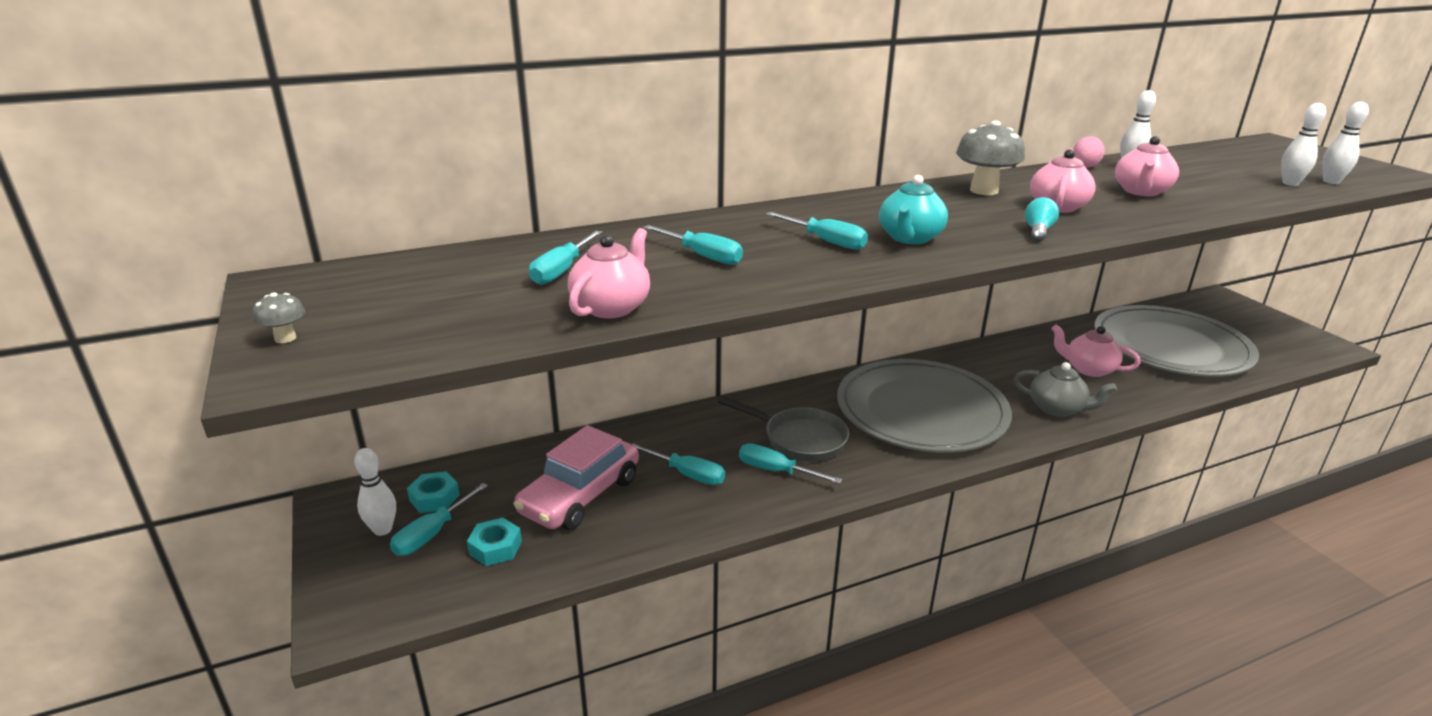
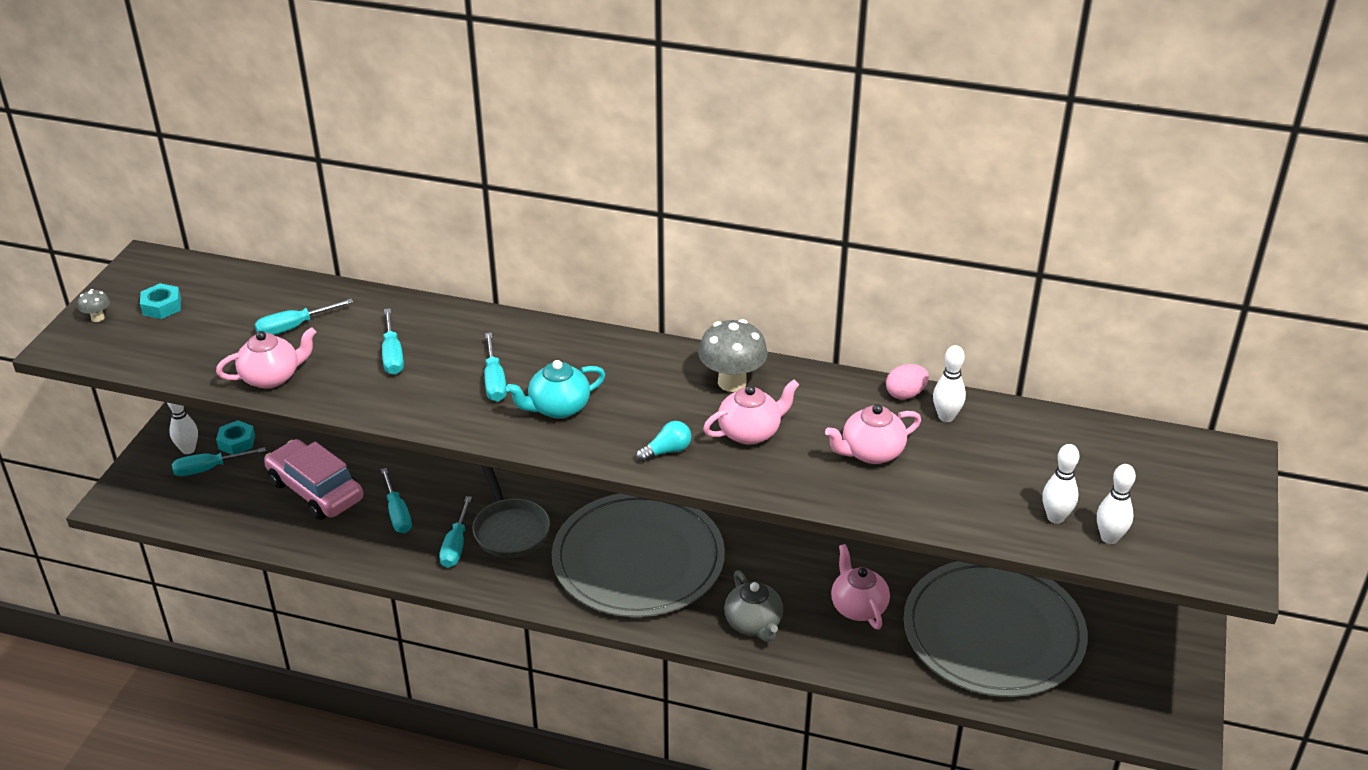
camera: 40 degrees right, 10 degrees up
(495, 547) = (229, 499): turquoise nut -> turquoise nut (162, 306)
(580, 495) = (315, 490): pink car -> pink car turned 60 degrees clockwise
(776, 471) = (456, 545): turquoise screwdriver -> turquoise screwdriver turned 150 degrees counterclockwise

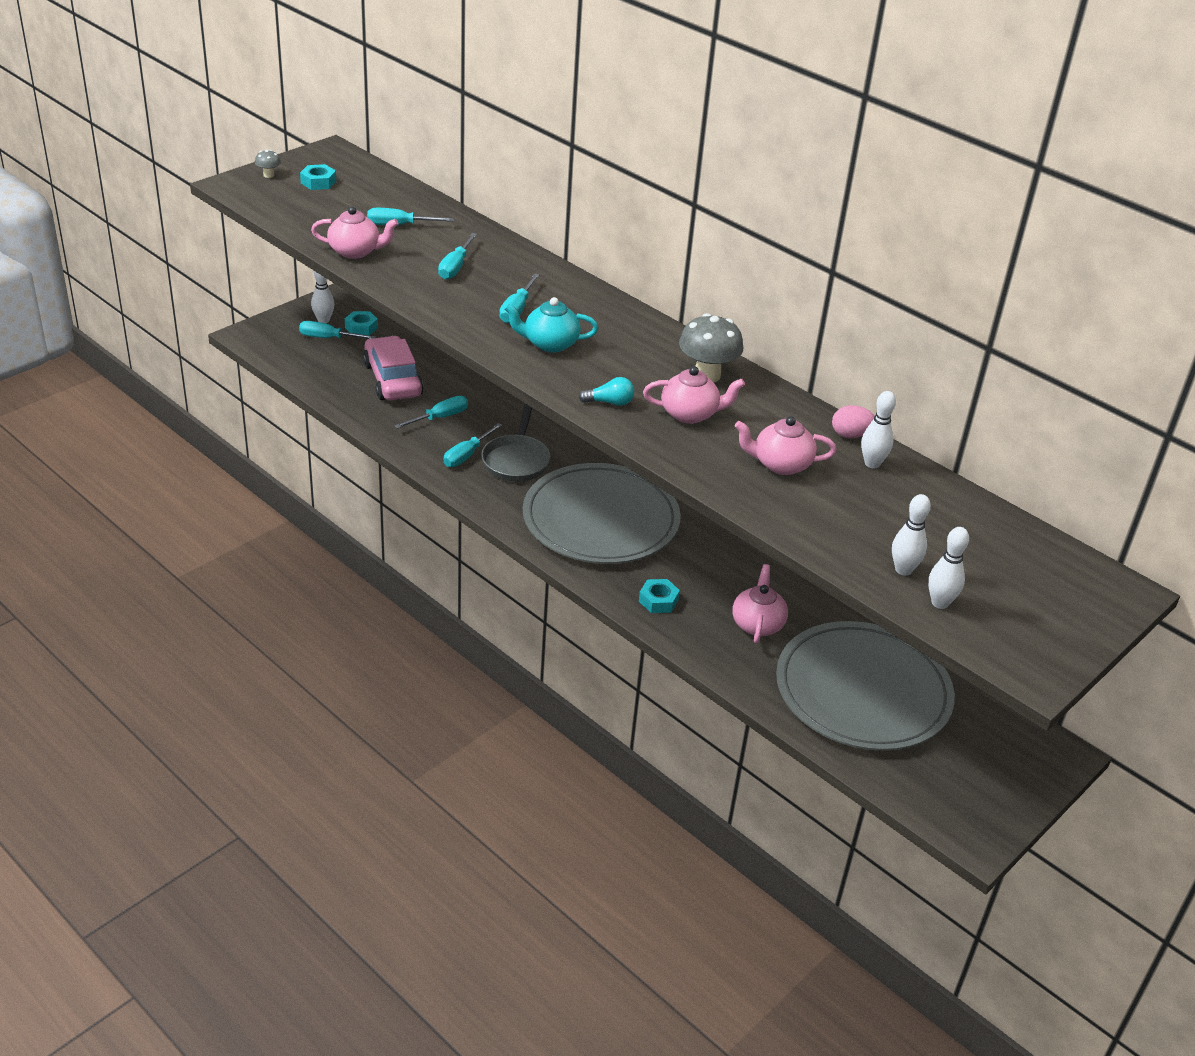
camera: 25 degrees right, 0 degrees up
(397, 513) = (440, 417): turquoise screwdriver -> turquoise screwdriver turned 135 degrees counterclockwise
(753, 624) = (658, 600): grey teapot -> turquoise nut

